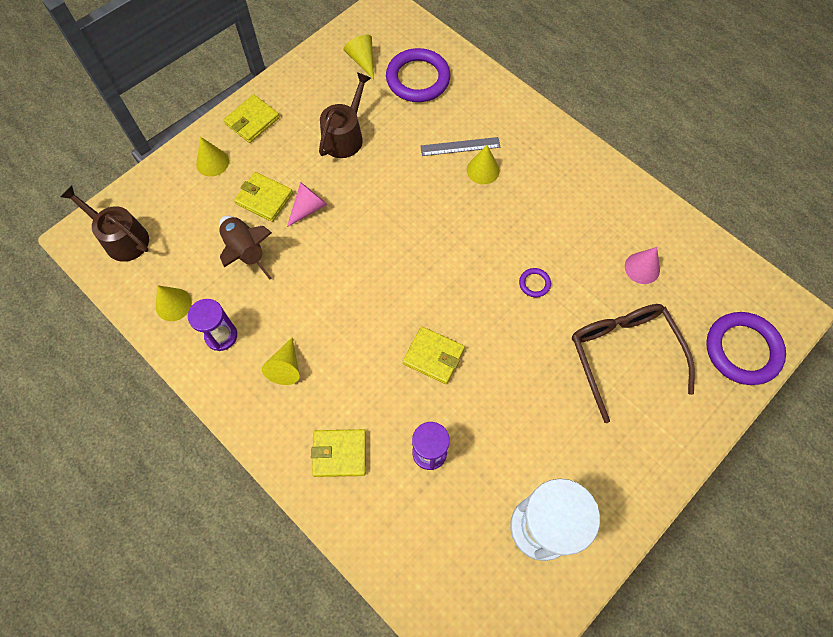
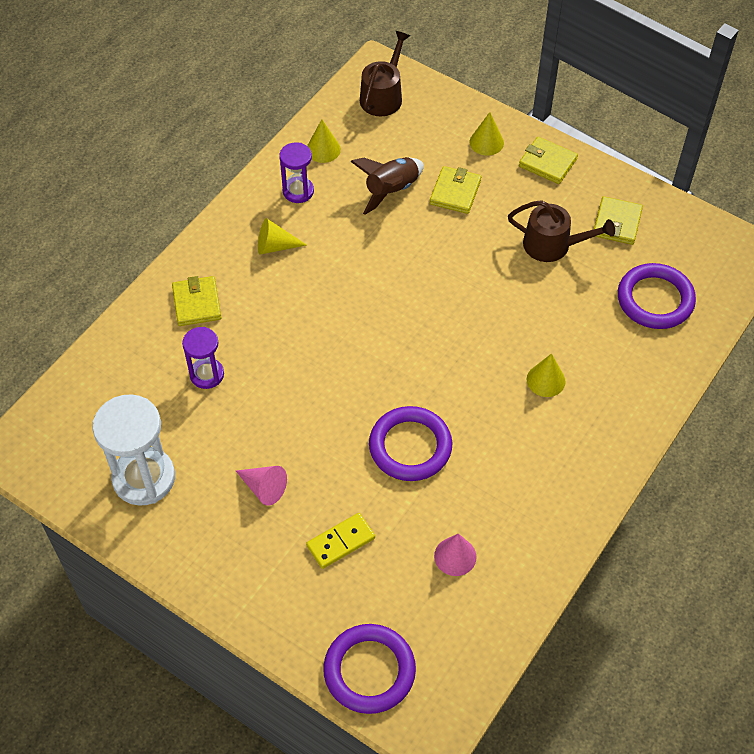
camera: 80 degrees right, 10 degrees down
(308, 208) = (453, 230): pink cone -> pink cone (264, 488)
(362, 60) = (663, 243): yellow cone -> none
(433, 356) = (307, 364): yellow wallet -> yellow wallet (617, 223)
(460, 146) = (571, 354): grey ruler -> none
(534, 283) = (410, 446): purple ring -> purple ring, size x2.31
(623, 354) = (341, 542): brown glasses -> yellow domino

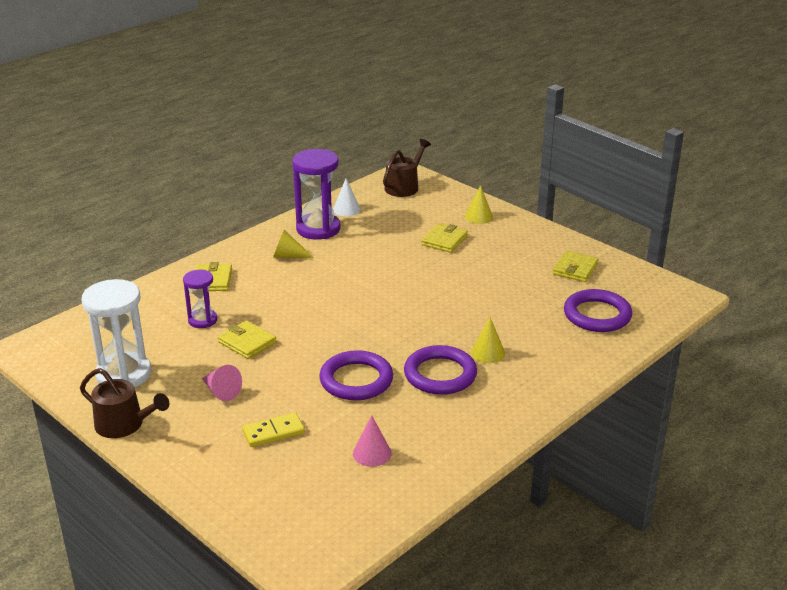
camera: 10 degrees right, 25 degrees down
(298, 191) = (318, 229): purple hourglass -> purple hourglass, size x1.74
(323, 149) = (346, 209): yellow cone -> white cone
(369, 671) = (266, 520): purple ring -> purple ring (440, 374)
(391, 190) = (393, 235): brown rocket -> none
(547, 163) = (525, 231): yellow wallet -> yellow wallet (247, 342)
(552, 245) = (517, 276): brown watering can -> brown watering can (124, 425)

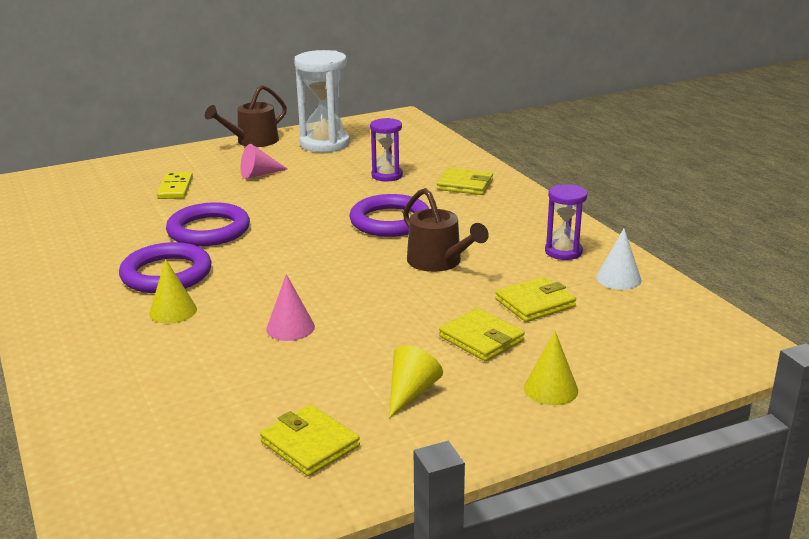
camera: 110 degrees right, 5 degrees down
(247, 342) = (328, 190): yellow wallet -> yellow wallet (535, 303)
(288, 256) = (498, 226): yellow cone -> yellow cone (411, 392)
(318, 229) = (563, 252): purple hourglass -> purple hourglass, size x0.57
(372, 453) = (93, 222): pink cone -> pink cone (290, 328)
(404, 186) = (692, 338): brown watering can -> brown watering can (438, 262)
(597, 315) = (163, 423): purple ring -> purple ring (390, 221)

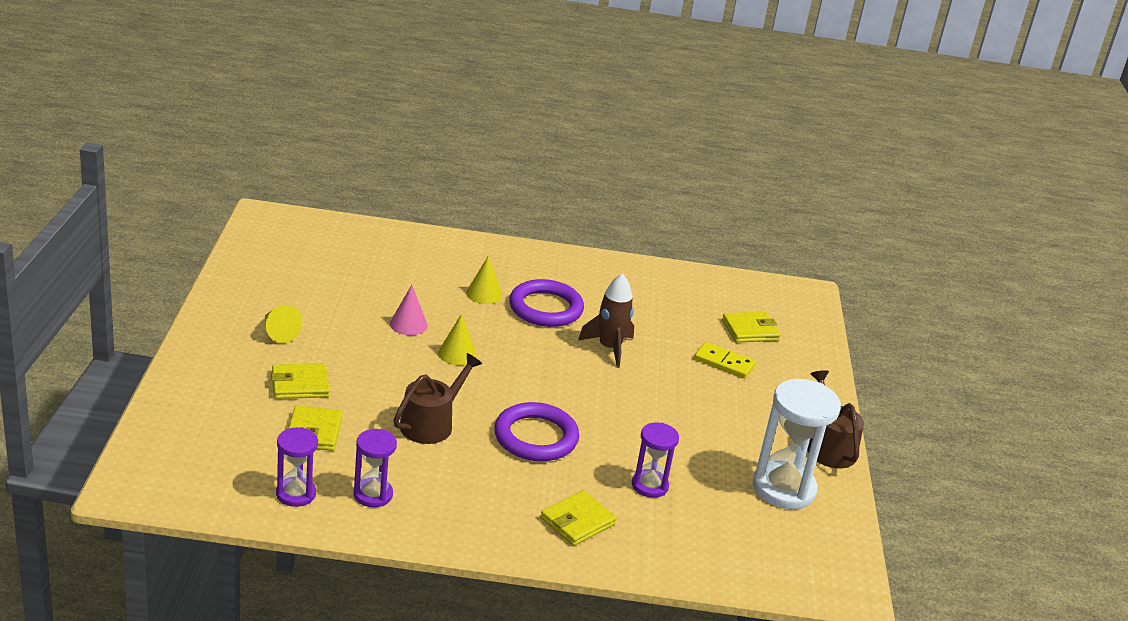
camera: 115 degrees right, 5 degrees up
(209, 230) = (609, 348): purple ring -> brown rocket
(259, 174) = (721, 415): pink cone -> none
(310, 444) = (276, 284): yellow wallet -> yellow wallet (750, 330)
(438, 262) = (431, 424): brown watering can -> brown watering can turned 135 degrees clockwise
(551, 389) = (212, 379): yellow cone -> yellow cone (457, 354)
(618, 278) = (296, 494): white cone -> purple hourglass

